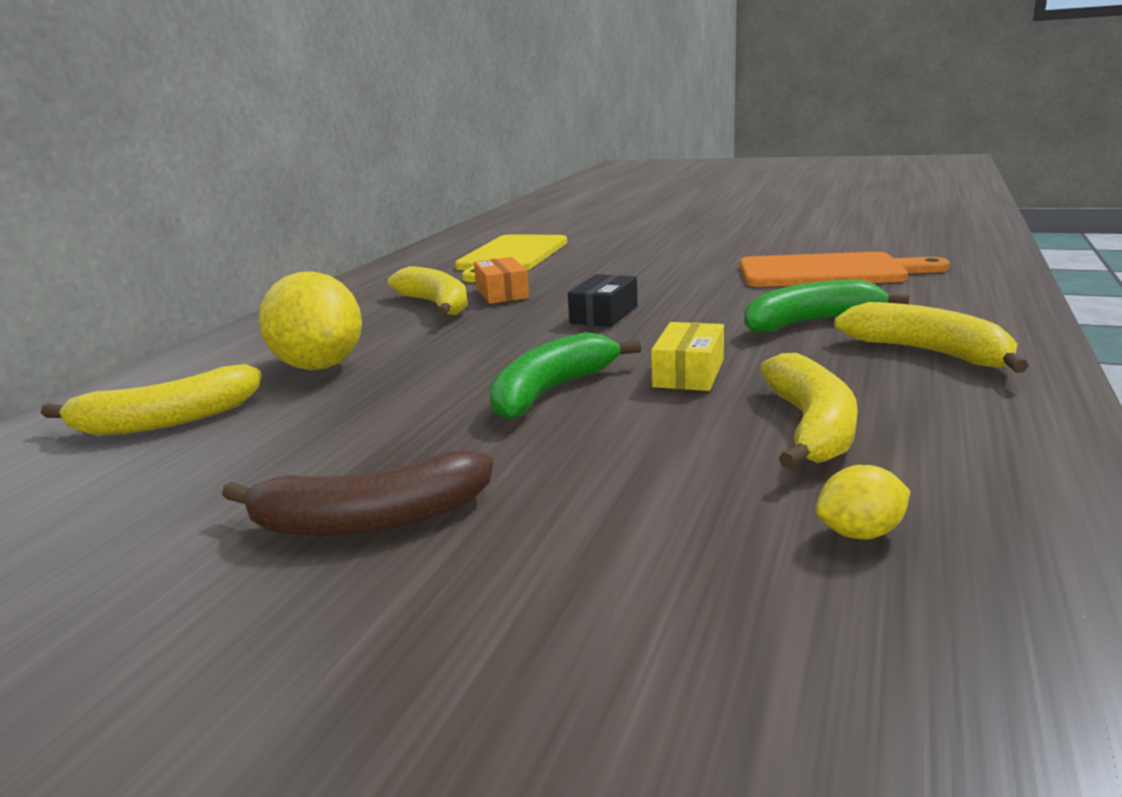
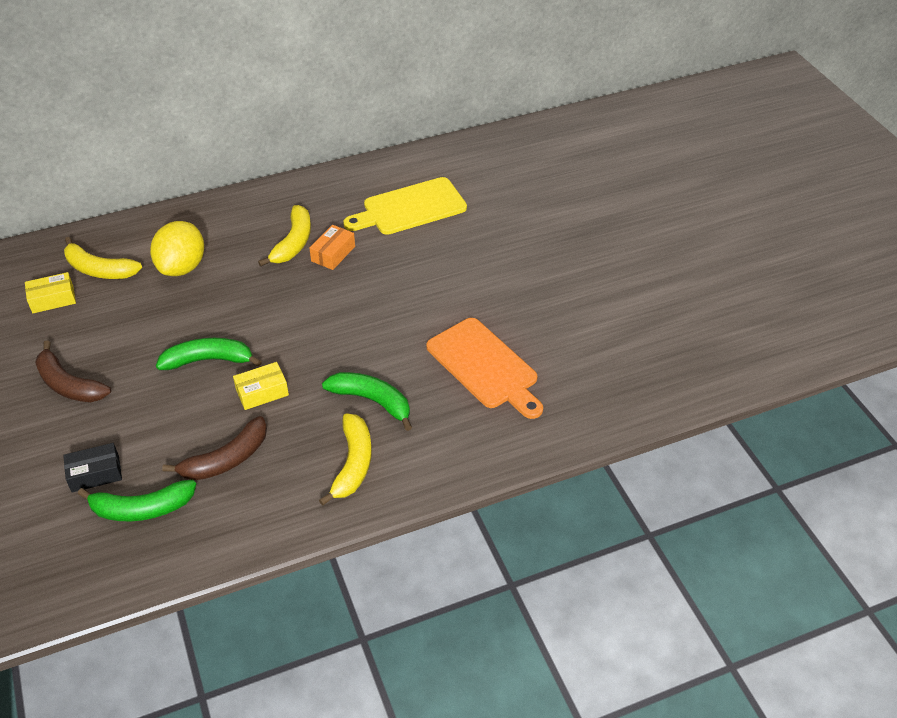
camera: 45 degrees right, 25 degrees up
(122, 477) = (53, 299): none -> yellow box
(604, 314) = (326, 316): black box -> black box (95, 474)
(810, 427) = (226, 459): yellow banana -> brown banana
(860, 533) = (142, 508): yellow lemon -> green banana

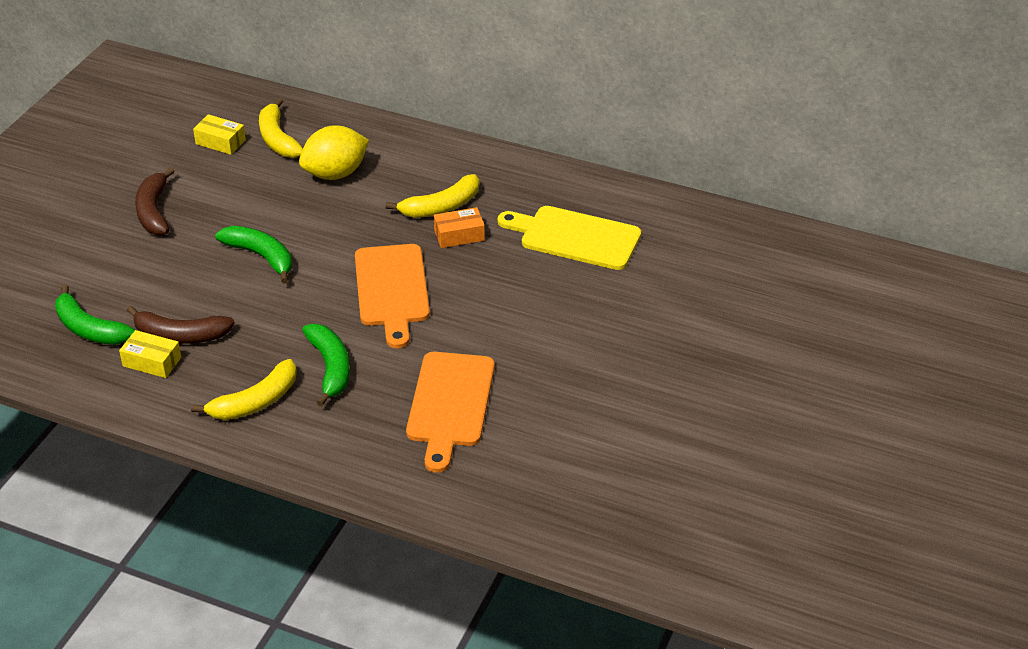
camera: 45 degrees right, 5 degrees down
(95, 474) = (93, 284): black box -> none
(262, 392) = (265, 305): yellow box -> yellow box (152, 362)
(339, 319) = (392, 289): none -> orange cutting board

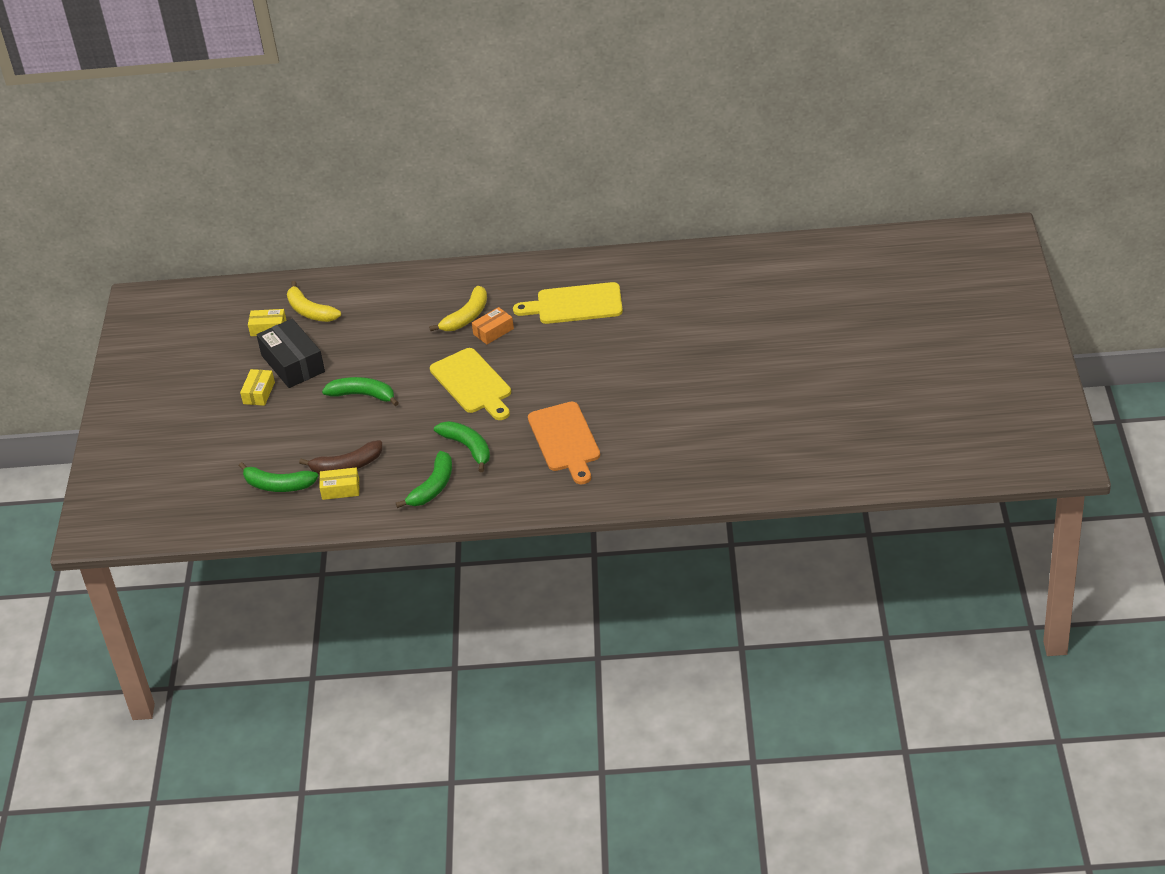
camera: 20 degrees left, 0 degrees up
(154, 211) = (259, 393): brown banana -> yellow box
(215, 191) = (293, 363): none -> black box
(255, 402) = (433, 487): yellow banana -> green banana
(335, 174) = (372, 321): yellow lemon -> none
(392, 289) = (473, 383): orange cutting board -> yellow cutting board

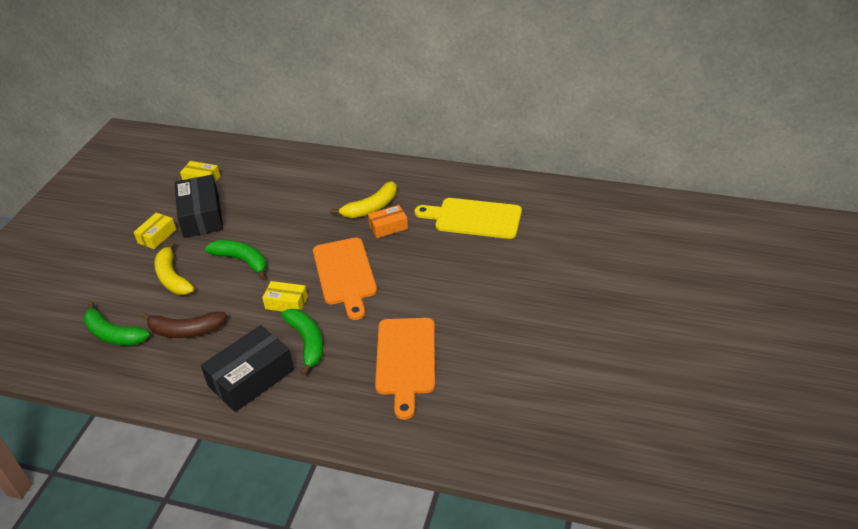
camera: 15 degrees right, 0 degrees up
(310, 311) = (244, 173): yellow banana -> yellow banana (172, 277)
(340, 489) = (165, 355): yellow box -> yellow box (286, 303)
(433, 487) = (251, 378): green banana -> black box
(473, 383) = (345, 274): yellow cutting board -> orange cutting board

